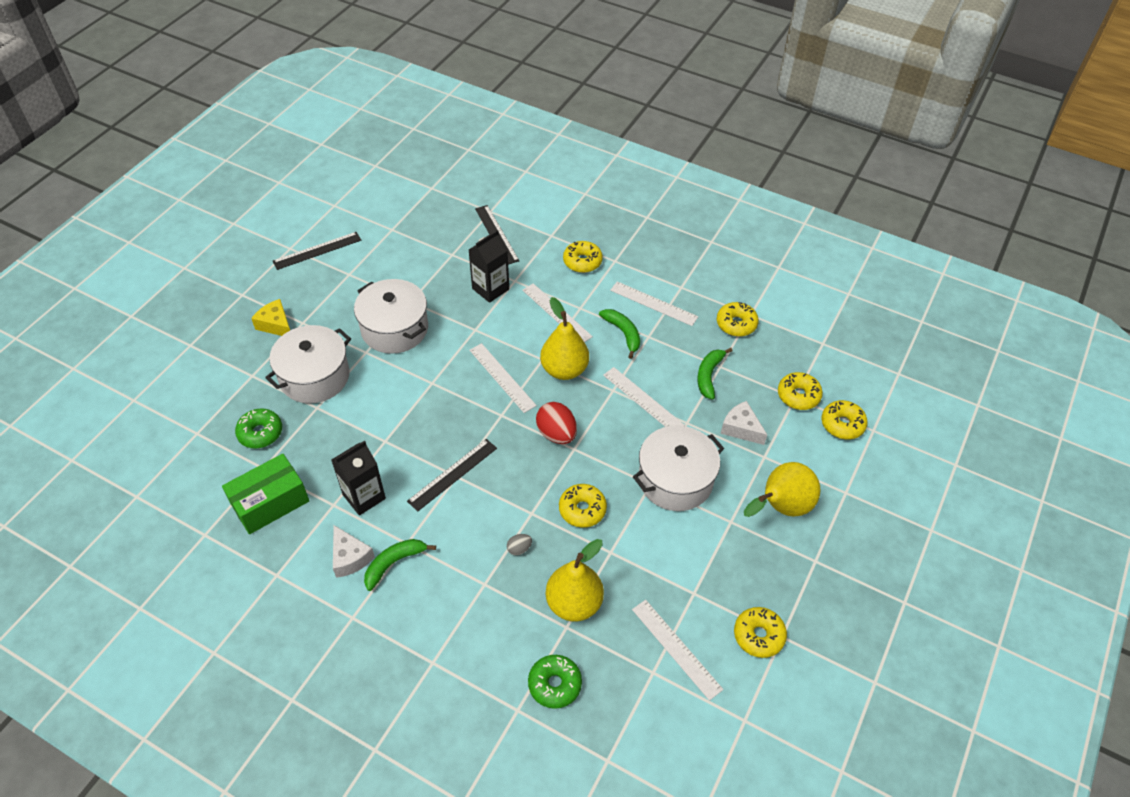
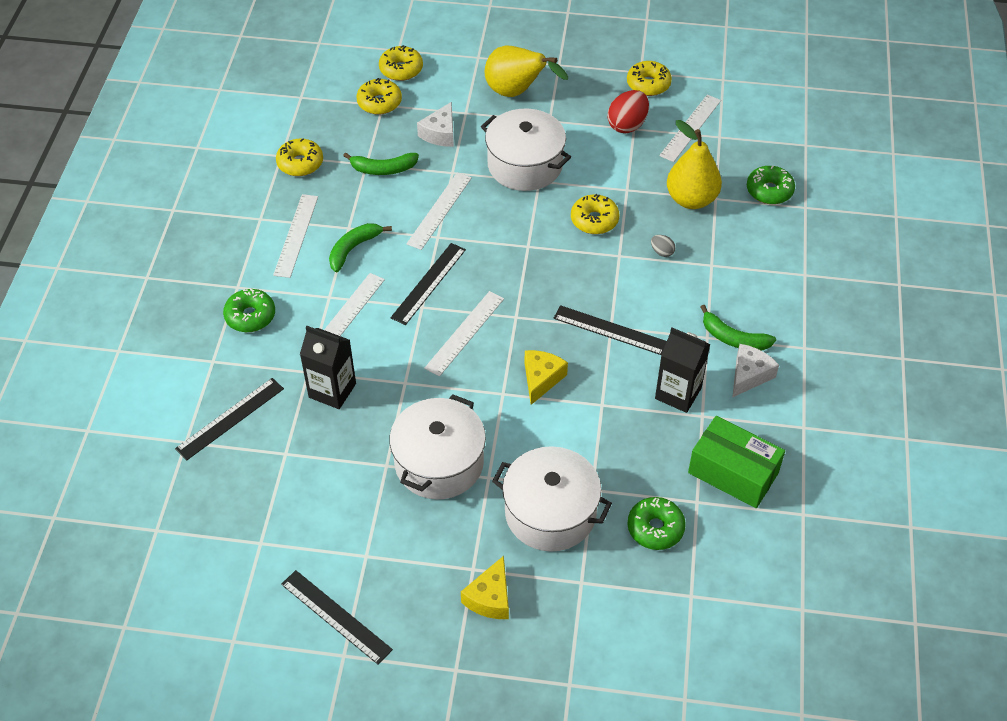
camera: 110 degrees left, 0 degrees up
(431, 410) = (541, 379): none -> yellow cheese
(556, 434) = (517, 264): red egg -> red egg (627, 125)
(564, 370) = (428, 283): yellow pear -> black ruler
(582, 261) = (250, 316): yellow donut -> green donut

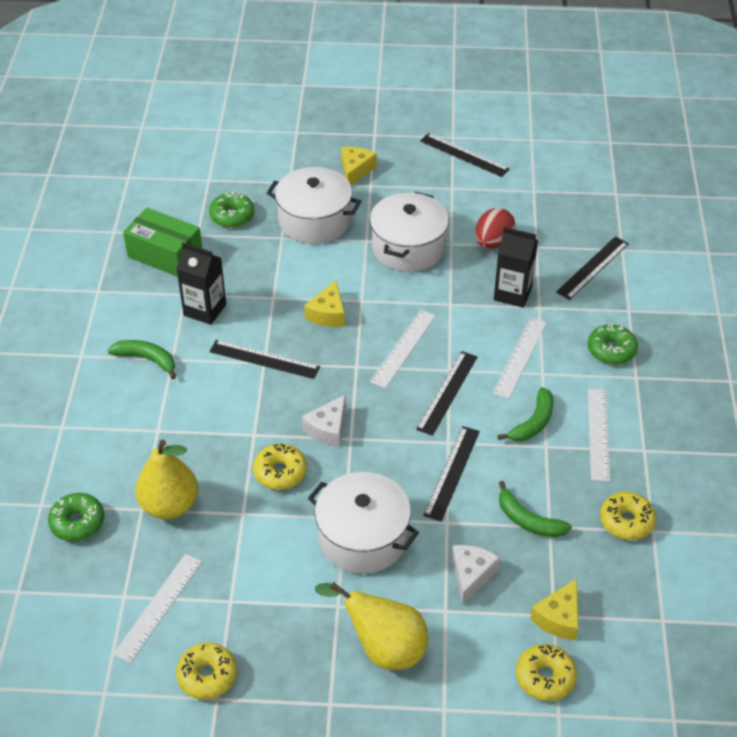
camera: 175 degrees right, 5 degrees down
(379, 102) = (559, 618): yellow donut -> yellow cheese
(383, 169) = (528, 520): green banana -> green banana turned 135 degrees counterclockwise
(439, 210) = (452, 472): white ruler -> black ruler
(627, 125) = (238, 605): red egg -> red egg (493, 243)
(662, 252) = (208, 441): grey egg -> none
(749, 375) = (138, 328): white cheese -> white cheese (328, 429)

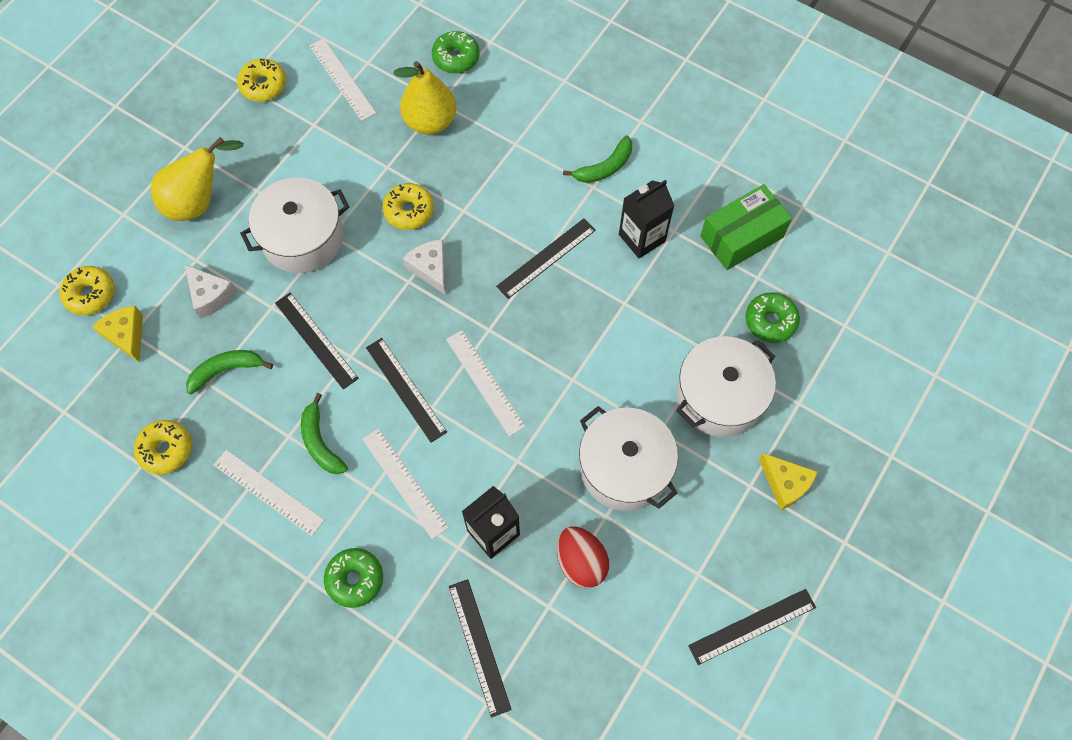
camera: 120 degrees right, 20 degrees up
(328, 314) = (572, 340): yellow cheese -> none

